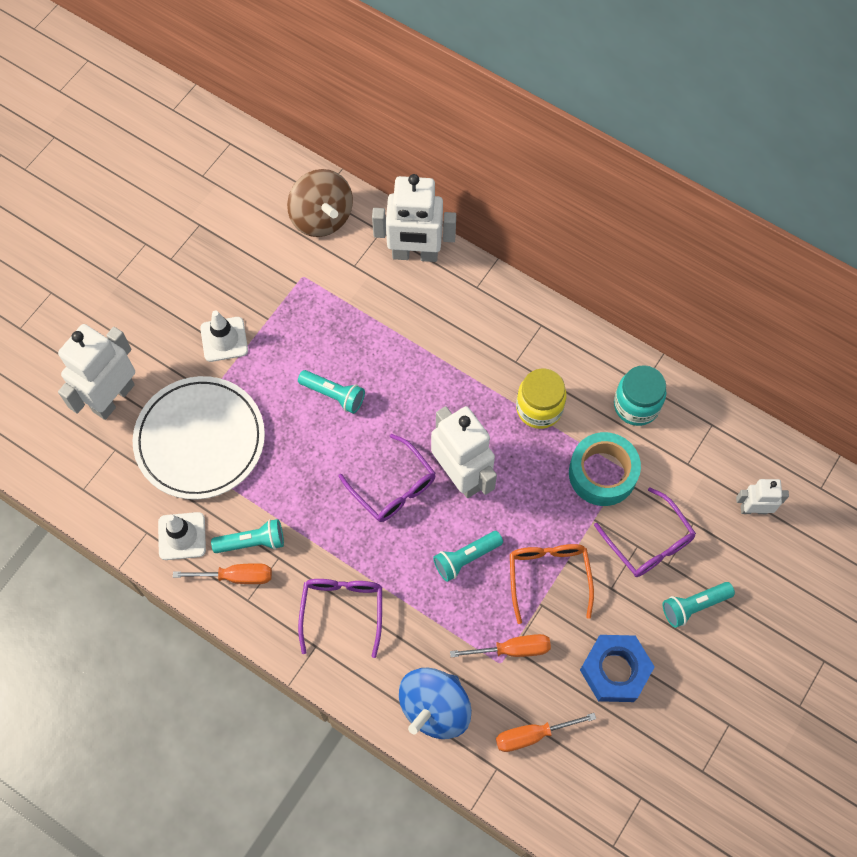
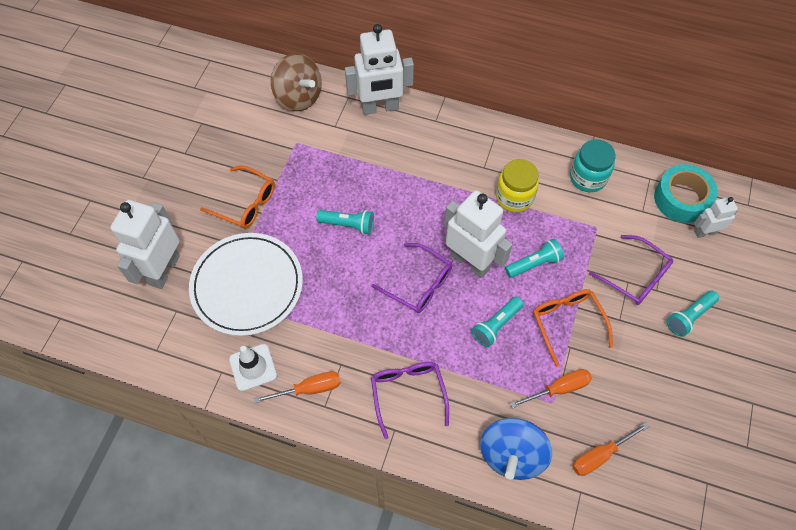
camera: 15 degrees left, 5 degrees down
(224, 339) = (245, 203): white traffic cone -> orange glasses
(252, 542) = (315, 357): turquoise flashlight -> turquoise flashlight (534, 264)
(602, 473) = (580, 234): turquoise tape -> turquoise tape (681, 199)
(615, 670) = (647, 384): blue nut -> none

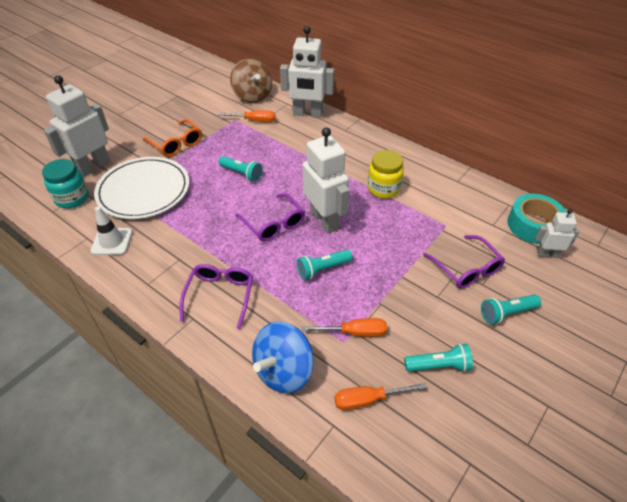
camera: 20 degrees right, 15 degrees down
(309, 389) = (144, 268): orange screwdriver -> orange screwdriver (254, 121)
(534, 264) = (378, 236): turquoise flashlight -> turquoise flashlight (438, 365)
(567, 323) = (387, 285): orange glasses -> none
(588, 178) = (453, 191): turquoise jar -> turquoise jar (72, 198)

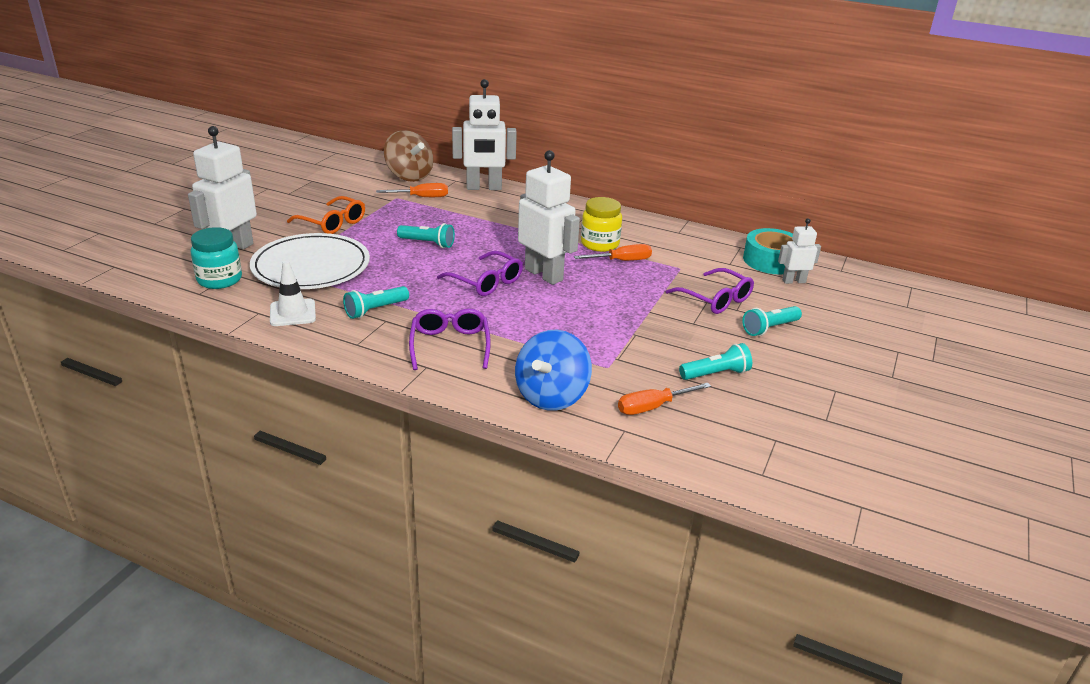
camera: 15 degrees left, 15 degrees down
(322, 269) = (559, 313): turquoise flashlight -> turquoise flashlight (375, 310)
(354, 332) = (616, 359): orange screwdriver -> orange screwdriver (622, 261)

